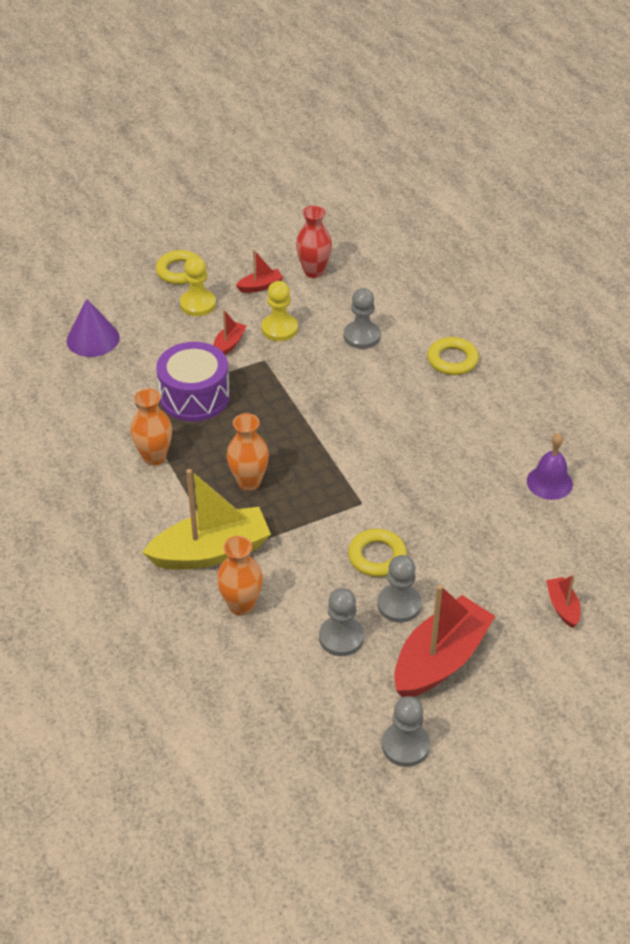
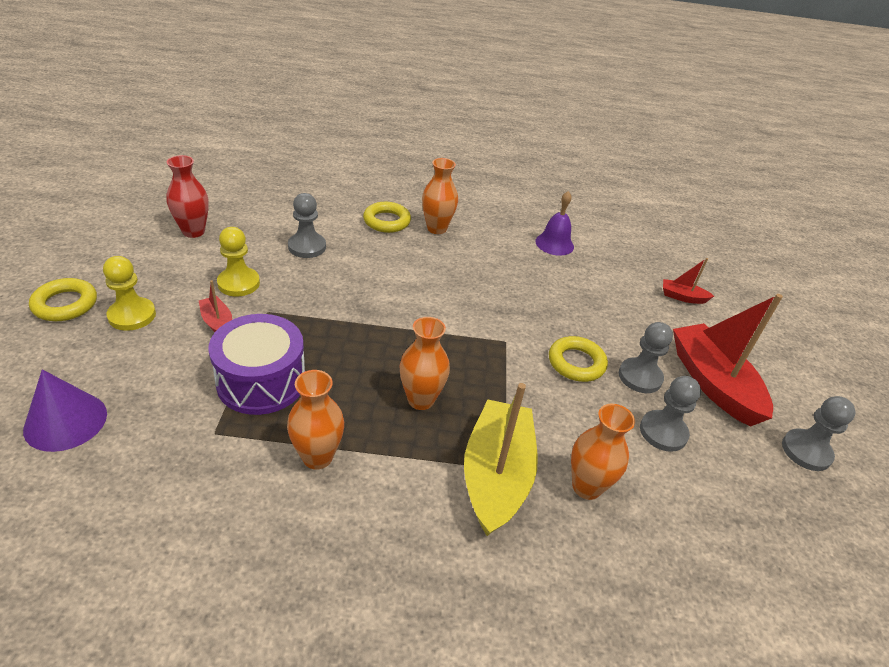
camera: 65 degrees left, 5 degrees down
(260, 286) = (167, 267): red boat -> none
(478, 395) = (436, 228): none -> orange vase

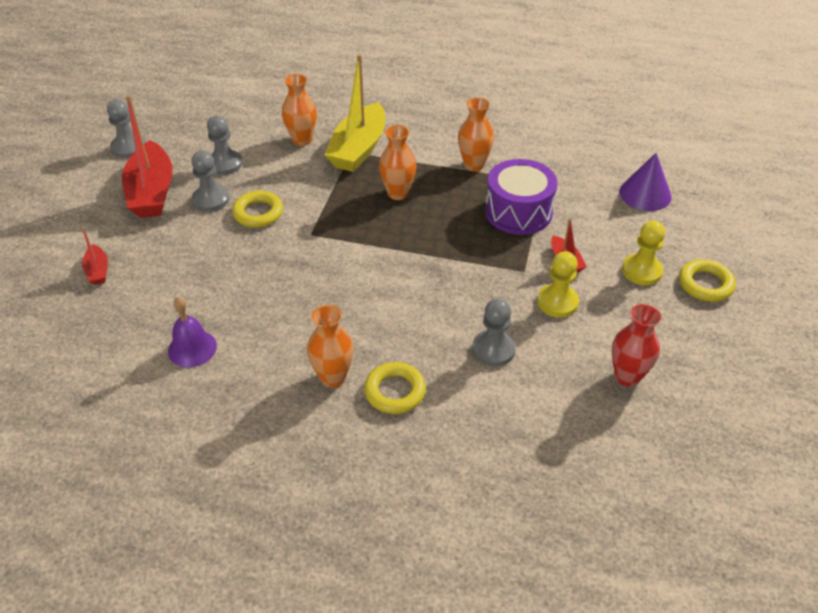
camera: 165 degrees left, 5 degrees up
(682, 297) = (98, 271): red boat -> red boat turned 45 degrees clockwise

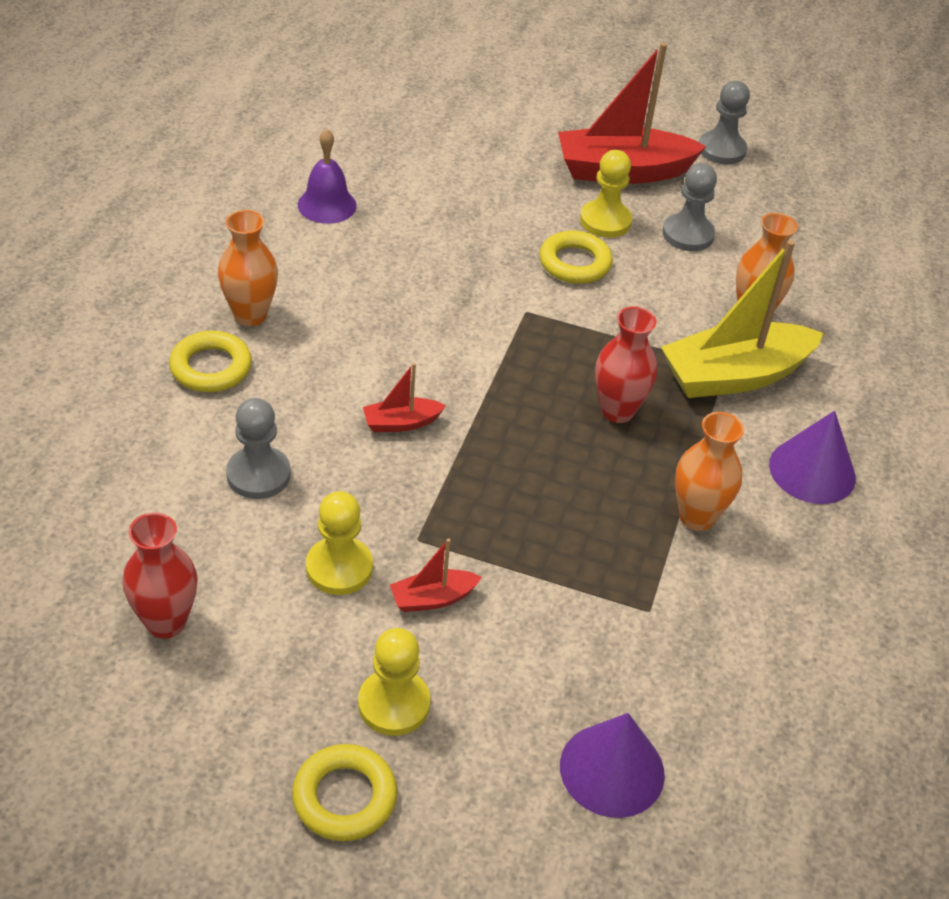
camera: 90 degrees right, 0 degrees up
(98, 271) = (472, 134): red boat -> red boat (401, 423)
(211, 200) = (605, 221): grey pawn -> yellow pawn
(358, 149) = (734, 375): yellow boat -> yellow boat turned 45 degrees counterclockwise
(398, 193) = (617, 411): orange vase -> red vase
(429, 125) = (812, 471): none -> purple cone
(518, 212) = (564, 557): purple drum -> none

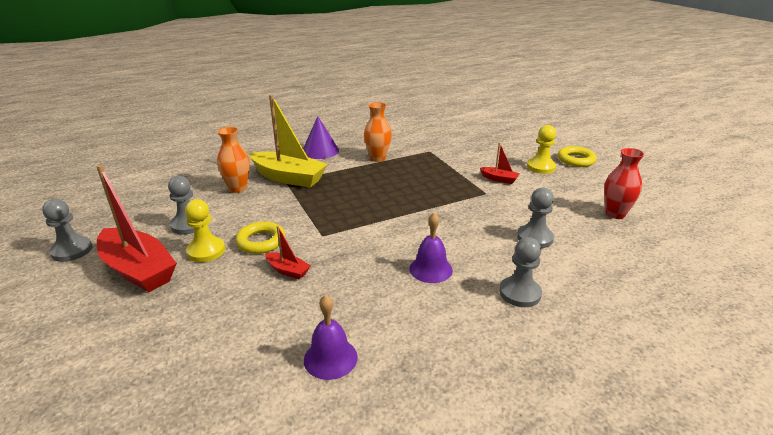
camera: 130 degrees left, 15 degrees down
(211, 367) = (520, 293): yellow ring -> grey pawn
(250, 315) = (468, 310): orange vase -> none
(339, 568) = (527, 199): yellow pawn -> none
(342, 341) = (430, 269): none -> purple bell
(401, 423) = (445, 225): red boat -> red boat (288, 270)
(612, 769) = (487, 137): purple cone -> none
(617, 411) = (351, 189): red vase -> none

